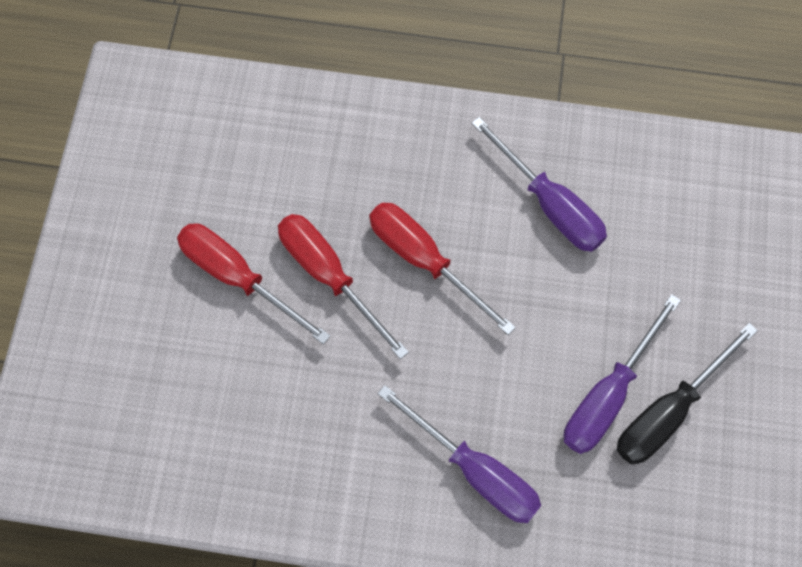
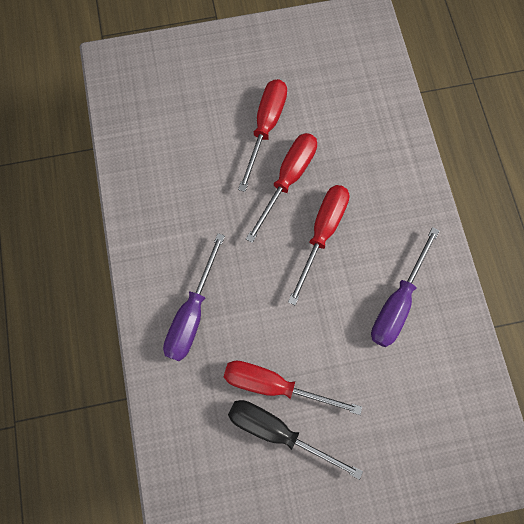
camera: 70 degrees right, 5 degrees up
(608, 395) = (274, 385): purple screwdriver -> red screwdriver

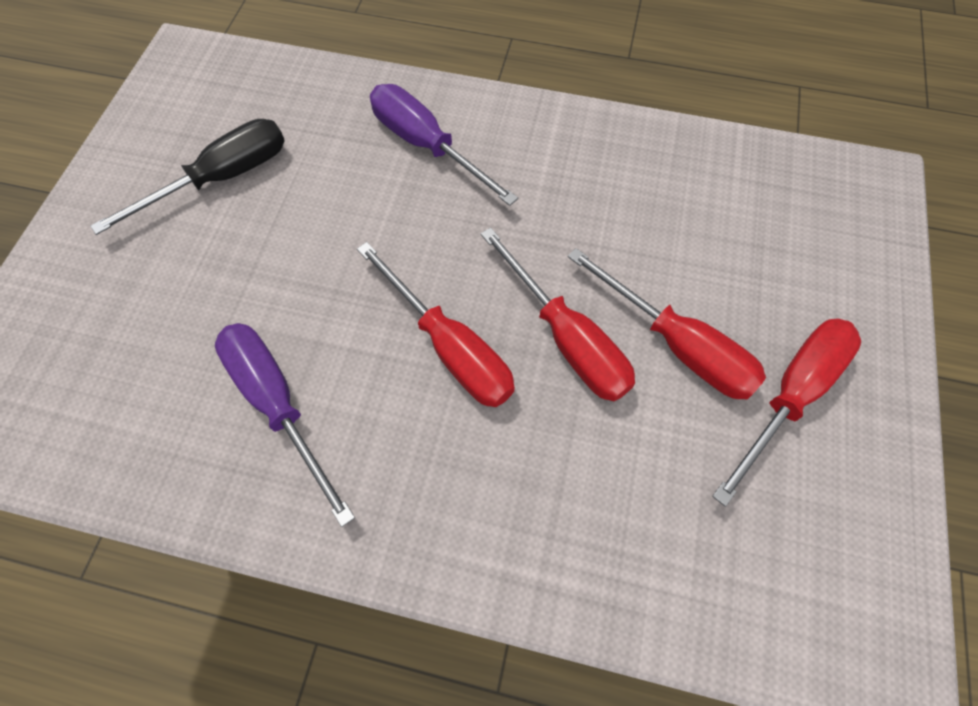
camera: 115 degrees right, 10 degrees down
(274, 385) = (277, 197): red screwdriver -> red screwdriver (790, 396)

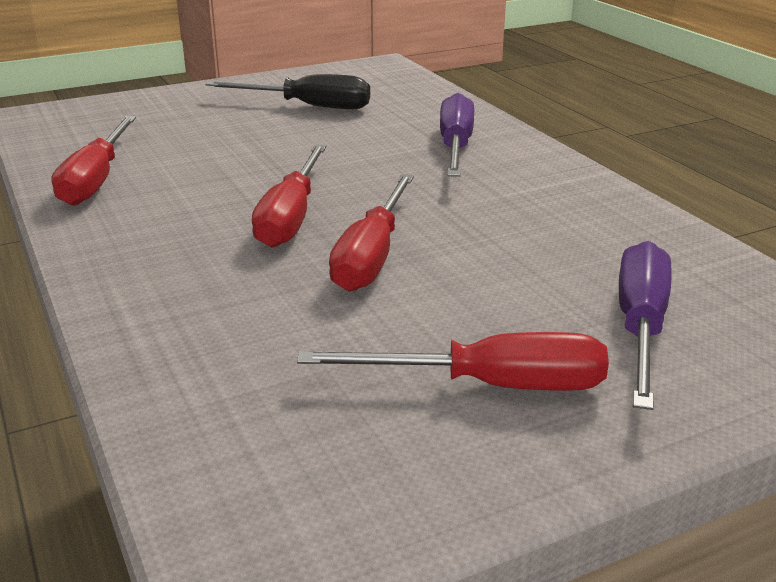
camera: 50 degrees right, 35 degrees down
(278, 404) = (160, 183): purple screwdriver -> purple screwdriver (640, 327)
(677, 345) = (447, 306): red screwdriver -> red screwdriver (96, 180)

